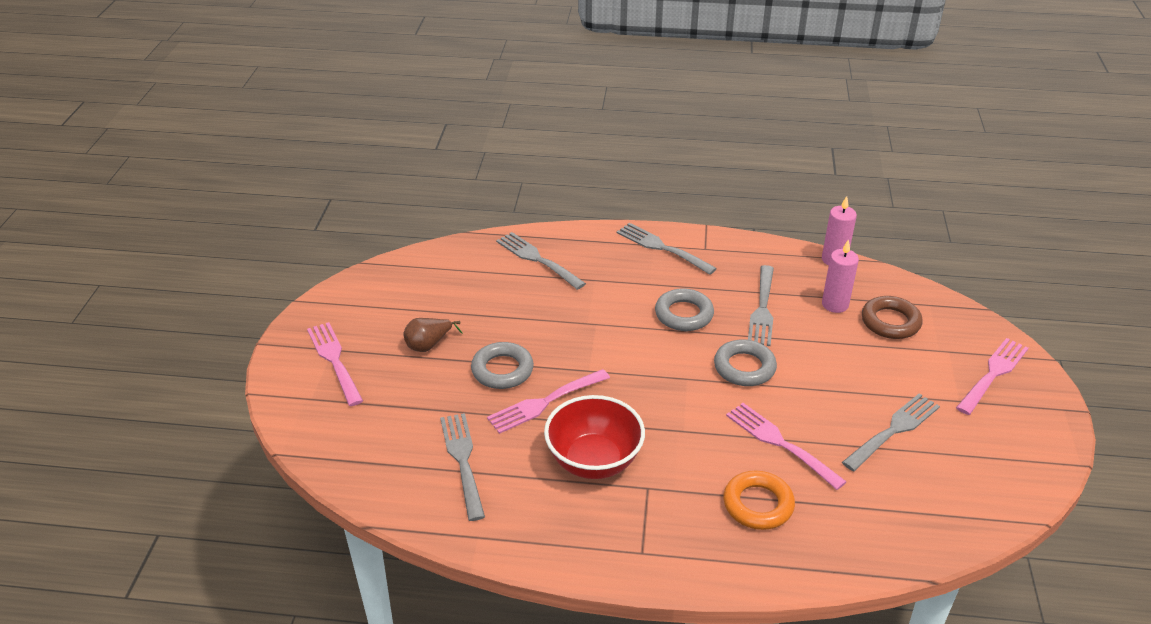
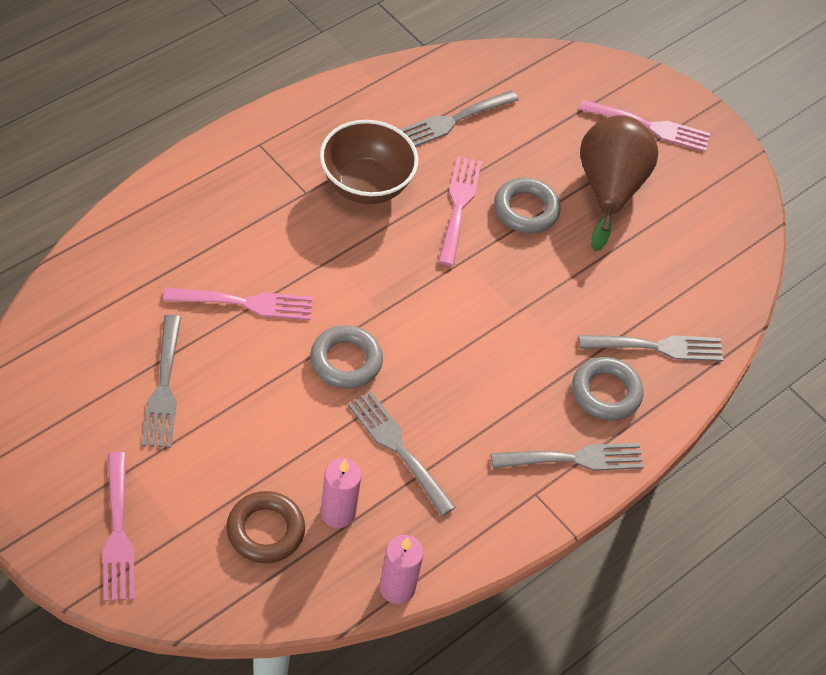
camera: 125 degrees right, 15 degrees up
(428, 345) = (609, 189): brown pear -> brown pear, size x2.04
(462, 460) = (453, 121): grey fork -> grey fork turned 120 degrees clockwise
(594, 461) = (365, 185): red bowl -> brown bowl
(684, 314) = (458, 383): grey ring -> grey ring (606, 392)
(758, 504) = (214, 236): orange ring -> none

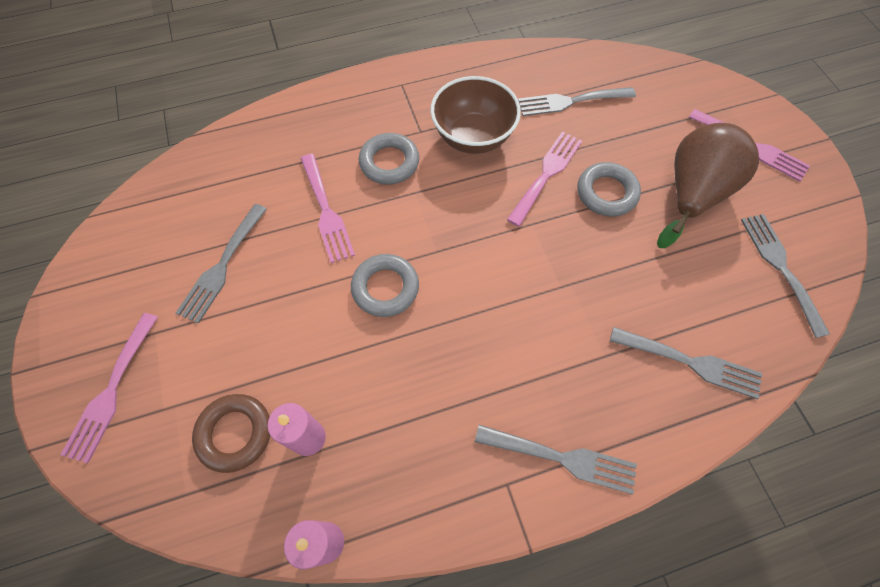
camera: 30 degrees right, 10 degrees up
(246, 303) = (326, 211): pink fork -> pink fork turned 45 degrees clockwise
(398, 448) = (393, 389): grey fork -> grey fork (780, 267)
(606, 392) = (620, 395): grey ring -> grey ring (389, 162)

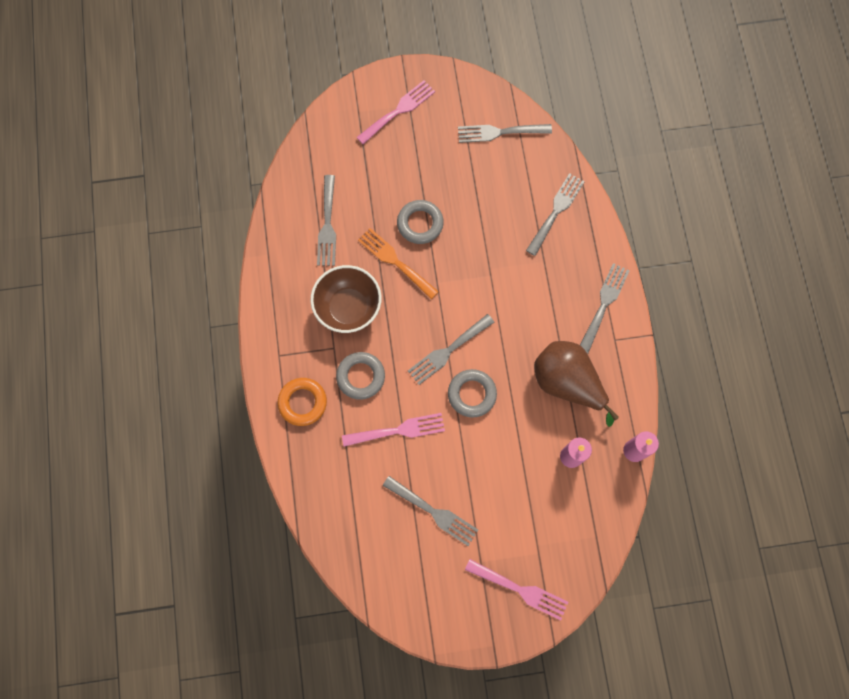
camera: 80 degrees left, 10 degrees up
(235, 433) = (562, 504): brown ring -> none
(349, 113) = (302, 402): none -> orange ring
(440, 250) = (448, 351): none -> grey fork
(546, 174) = (395, 261): pink fork -> orange fork
(692, 194) = (432, 166): brown pear -> brown pear (567, 383)

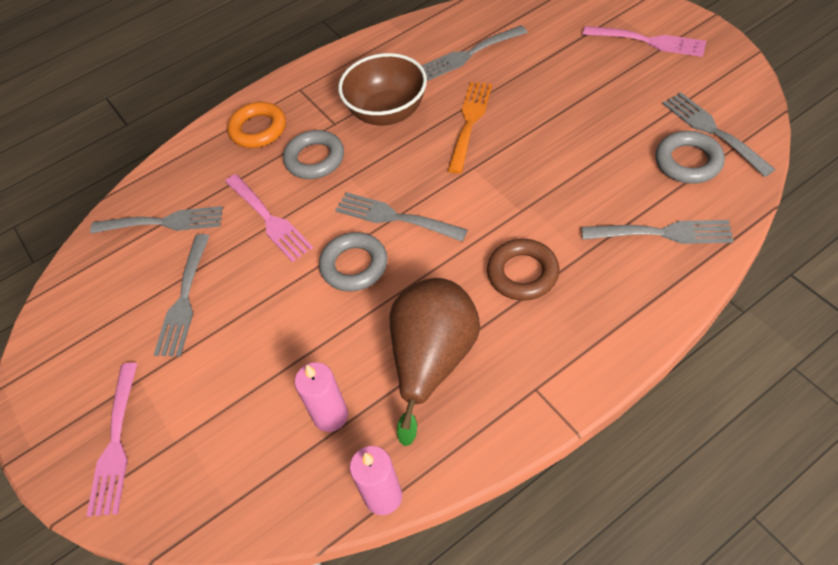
camera: 70 degrees right, 20 degrees down
(420, 224) = (532, 120): grey ring -> grey ring (688, 162)
(537, 302) = (522, 273): none -> brown ring
(604, 304) = (577, 349): grey fork -> grey fork (164, 222)

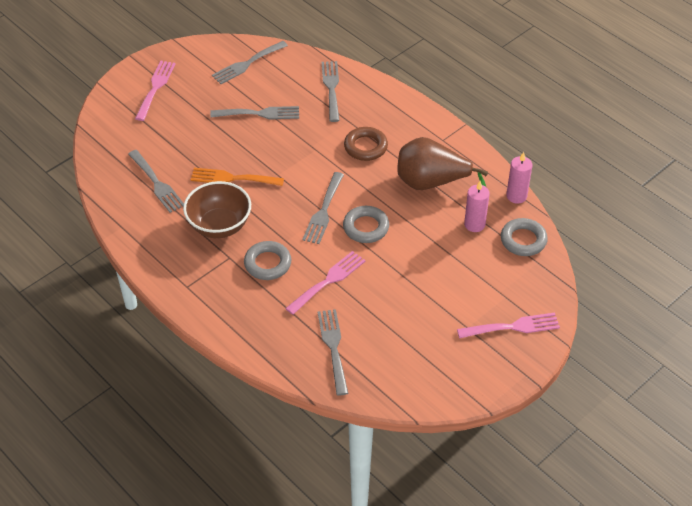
camera: 105 degrees left, 5 degrees down
(184, 300) = (402, 317): grey fork -> grey fork (259, 113)
(258, 129) = (233, 306): orange ring -> none
(688, 162) = (274, 75): grey ring -> grey ring (523, 240)

